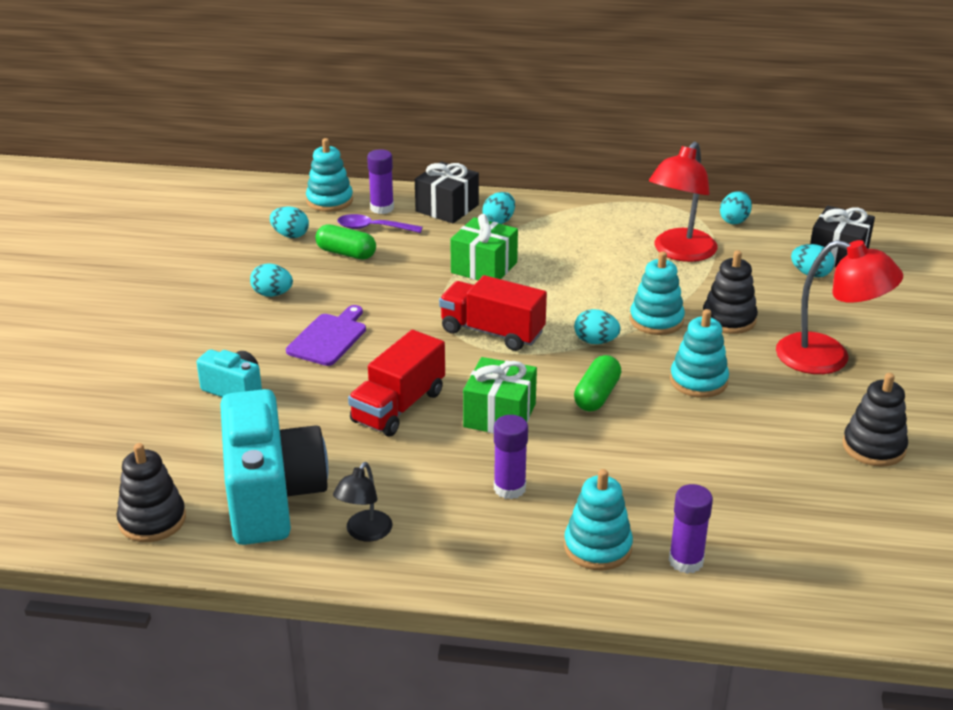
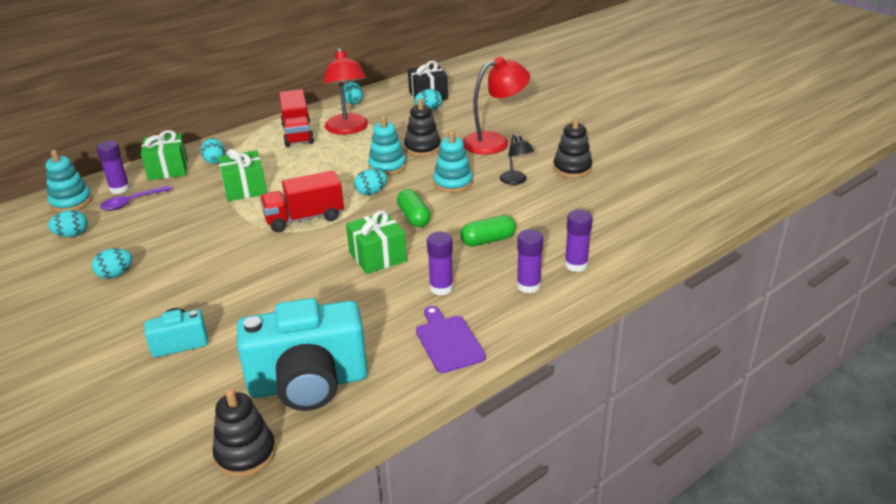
camera: 45 degrees left, 0 degrees up
(272, 497) = (309, 384): turquoise camera -> turquoise camera turned 135 degrees clockwise
(329, 338) = (201, 277): purple cutting board -> purple cutting board (448, 341)
(346, 253) = (134, 225): green capsule -> green capsule (488, 240)
(364, 533) = (398, 363): black lamp -> black lamp (516, 181)
(398, 407) = (310, 287): red truck -> red truck (297, 134)
(447, 208) = (168, 169): black gift -> green gift
(597, 547) = (528, 286): turquoise stacking toy -> purple glue stick

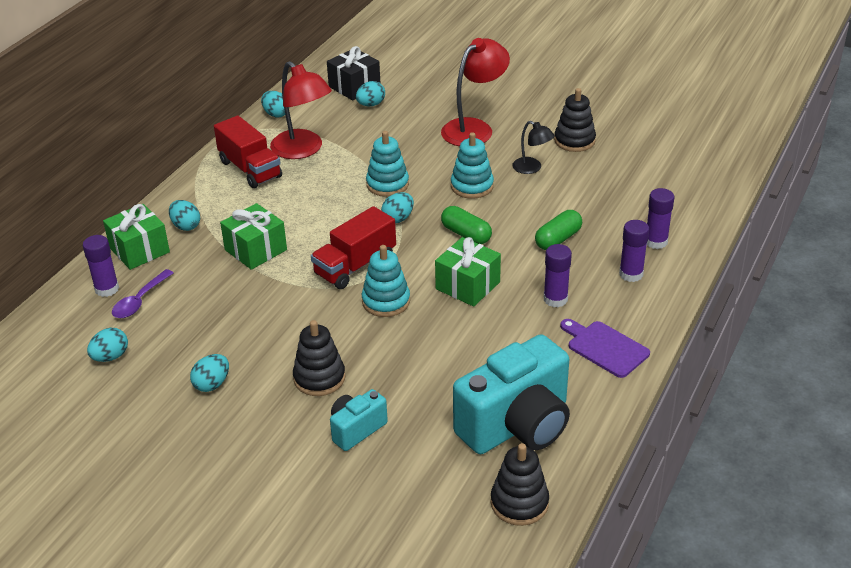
camera: 25 degrees left, 5 degrees up
(71, 202) = (64, 320): turquoise stacking toy -> turquoise stacking toy (386, 301)
(422, 148) = (405, 153): black stacking toy -> black stacking toy (319, 378)

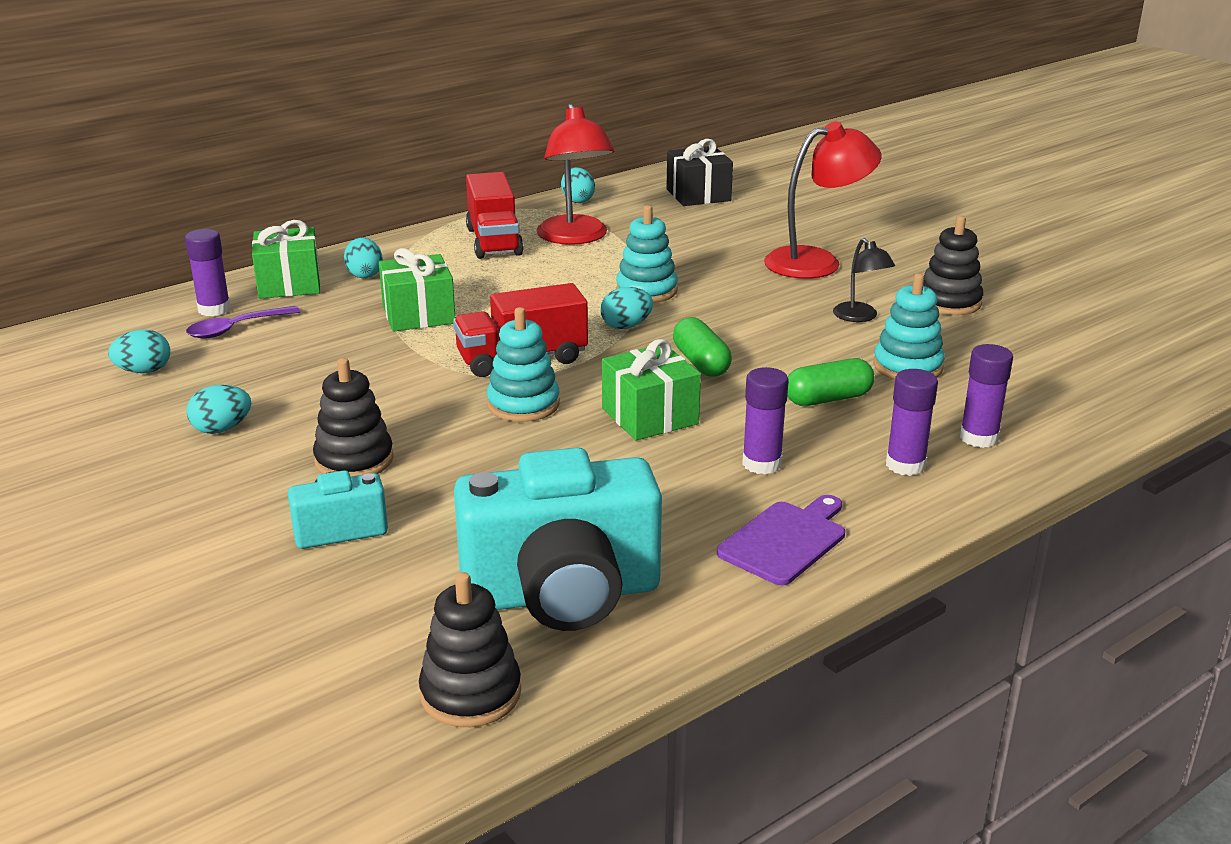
camera: 25 degrees right, 10 degrees down
(371, 104) = (702, 214): turquoise egg -> none
(472, 186) = (757, 316): turquoise stacking toy -> turquoise stacking toy (907, 366)
(605, 347) = (785, 540): purple cutting board -> purple cutting board turned 60 degrees clockwise

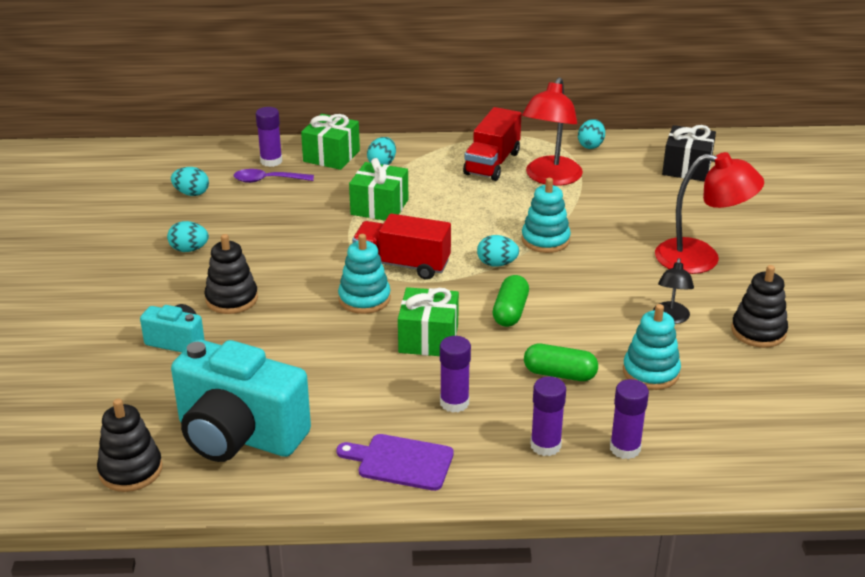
camera: 35 degrees right, 5 degrees up
(785, 540) = (401, 462): purple cutting board -> purple cutting board turned 150 degrees counterclockwise

